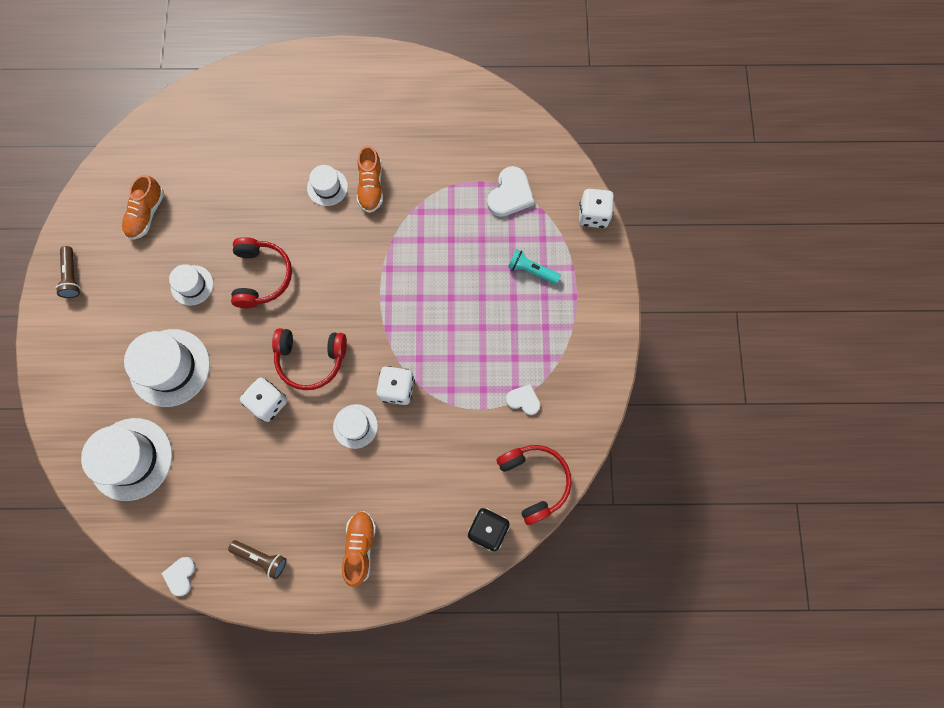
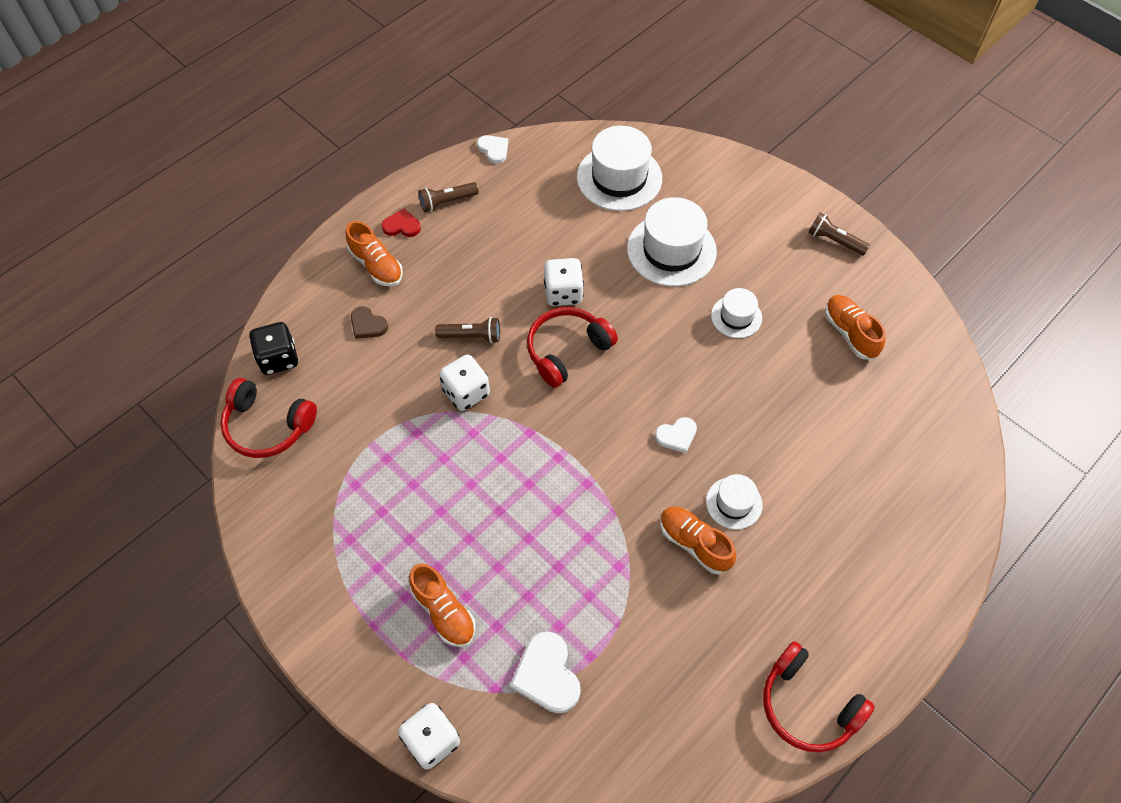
camera: 135 degrees right, 15 degrees down
(262, 276) = (689, 374): red headphones -> red headphones (808, 705)
(311, 567) = (401, 226): none -> red heart
(355, 426) = (471, 336): white hat -> brown flashlight
(409, 500) = (367, 325): none -> brown heart
(523, 400) = (338, 482): white heart -> white heart (676, 436)
(531, 270) = (444, 611): turquoise flashlight -> orange shoe

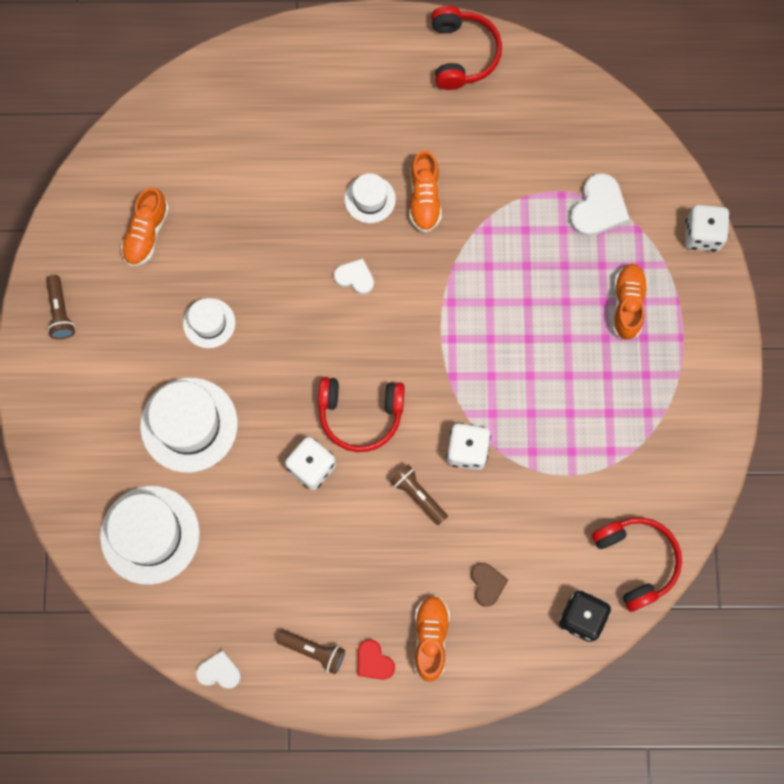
camera: 135 degrees left, 15 degrees up
(494, 149) = (219, 671): white heart -> white heart turned 90 degrees clockwise

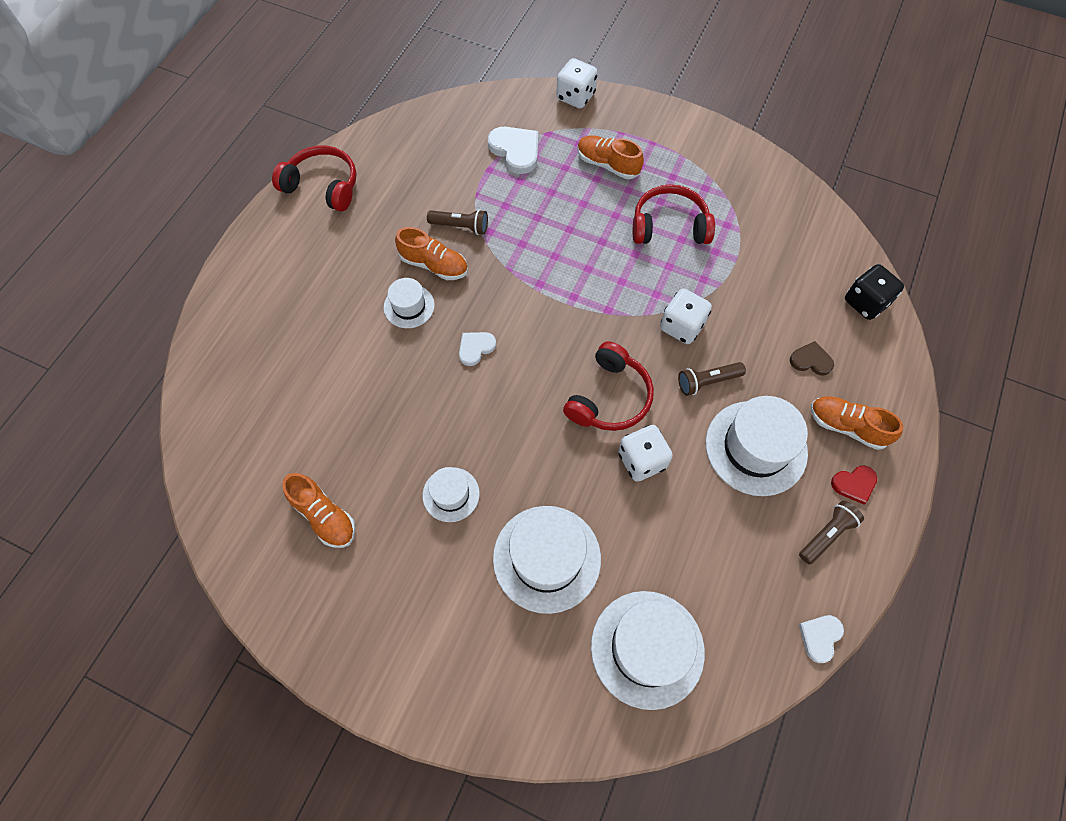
camera: 65 degrees left, 10 degrees down
(60, 312) = (357, 642): brown flashlight -> brown flashlight (460, 226)
(370, 562) = (756, 447): none -> white hat
(636, 561) = (829, 245): red headphones -> red headphones (669, 226)

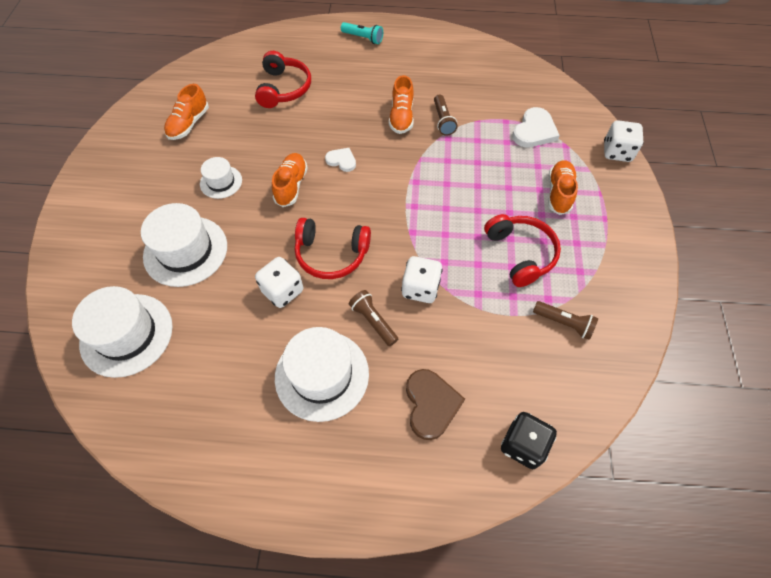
camera: 70 degrees right, 5 degrees down
(270, 261) = (363, 38): none -> turquoise flashlight
(323, 186) = (436, 41): red headphones -> red headphones (283, 88)
(409, 306) = (360, 114): white hat -> none
(811, 360) = (431, 404): brown heart -> brown heart, size x1.64
(820, 637) = (155, 467): white heart -> none
(826, 535) = (253, 454): brown flashlight -> brown flashlight (564, 323)
(846, 426) = (371, 452): orange shoe -> orange shoe (291, 185)
(854, 484) = (311, 471): red heart -> none

